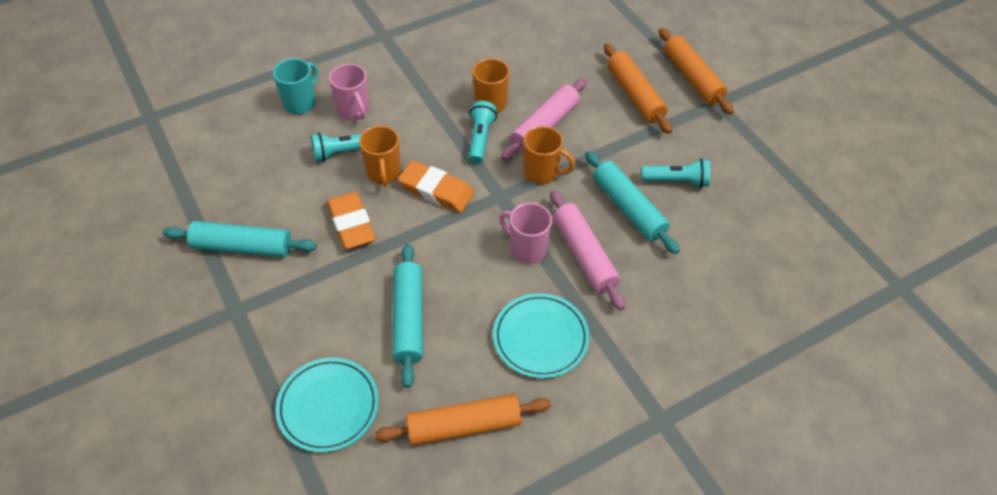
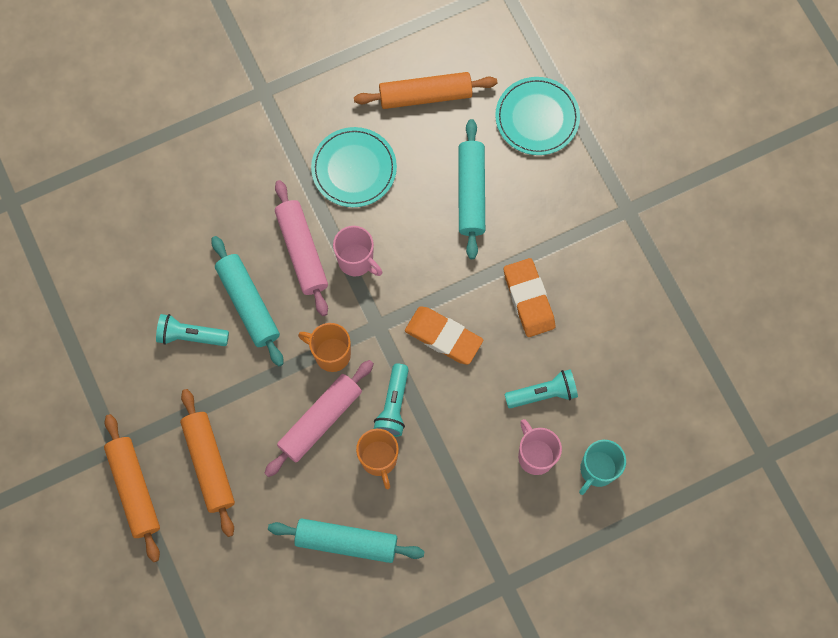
camera: 175 degrees left, 20 degrees up
(242, 247) = (632, 277): turquoise rolling pin -> turquoise rolling pin (346, 542)
(384, 173) = (498, 362): orange mug -> none

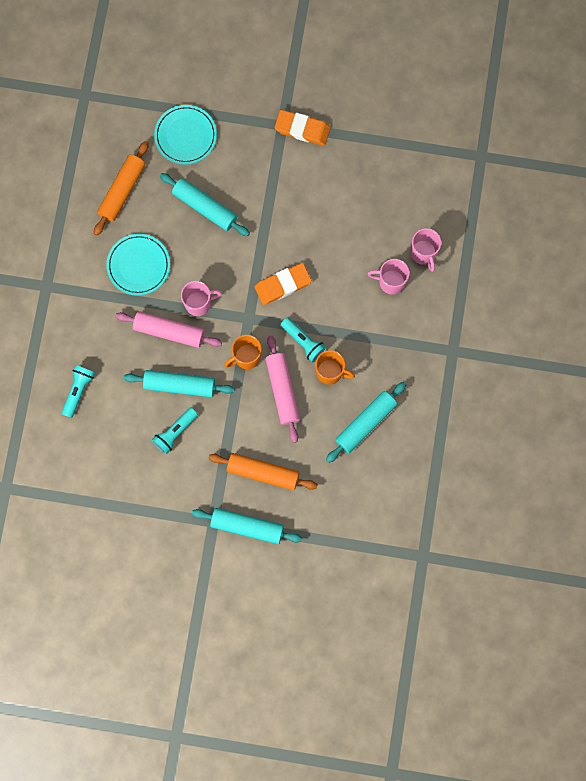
camera: 55 degrees left, 5 degrees up
(134, 489) = (247, 526): orange rolling pin -> turquoise rolling pin
(529, 299) = (295, 220): orange eraser -> orange eraser (302, 129)
(543, 393) = (357, 252): turquoise flashlight -> turquoise flashlight (78, 391)
(597, 470) = (423, 253): turquoise mug -> pink mug

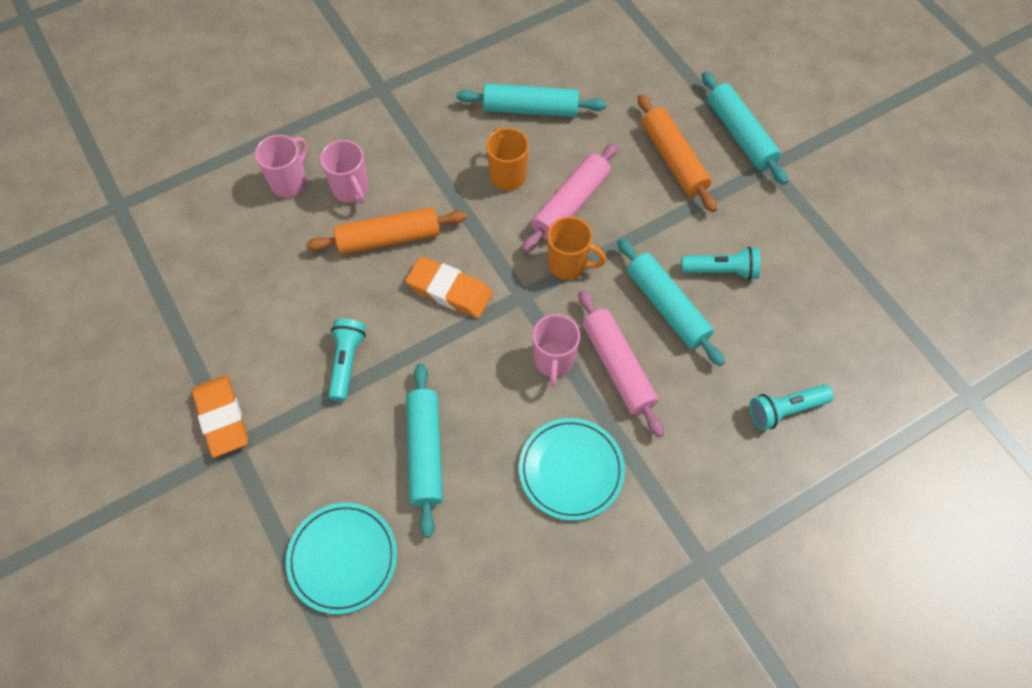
camera: 130 degrees left, 15 degrees down
(122, 191) = (490, 577): orange rolling pin -> orange rolling pin (388, 238)
(199, 303) = (553, 361): pink mug -> pink mug turned 120 degrees counterclockwise
(303, 342) = (497, 222): turquoise flashlight -> turquoise flashlight (346, 362)

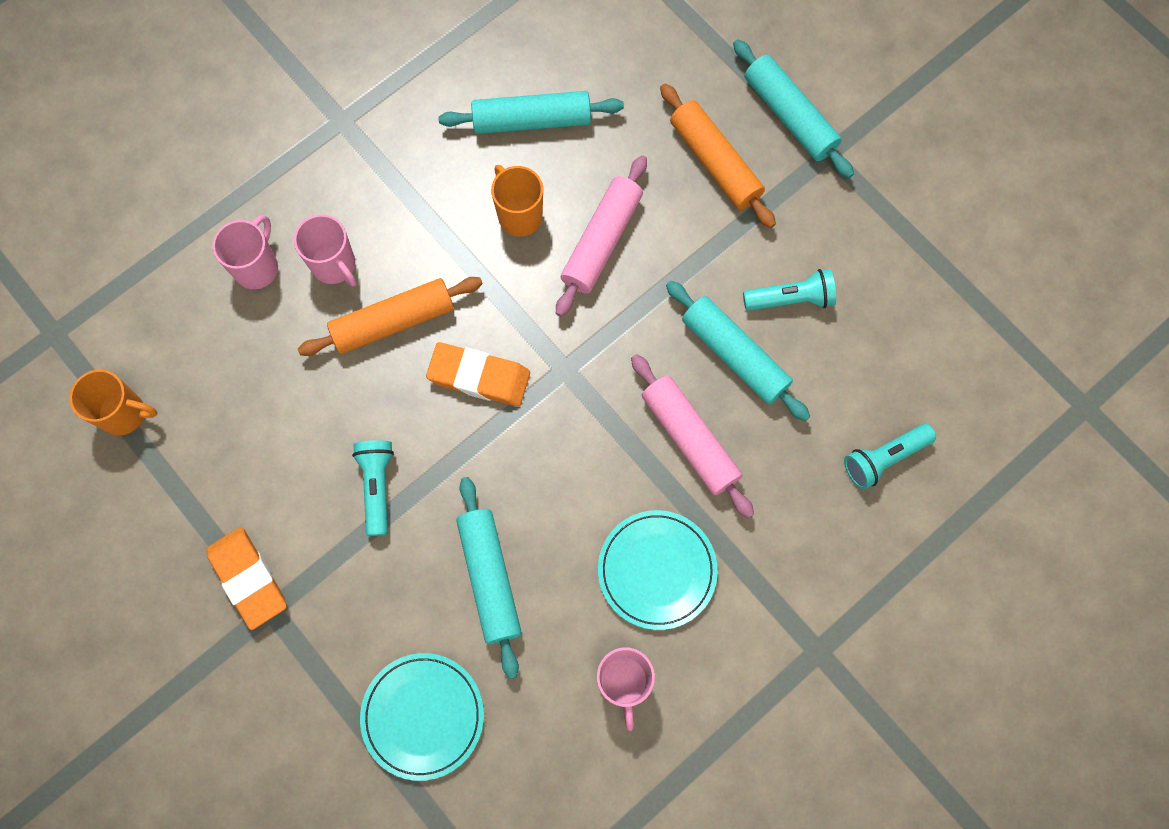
camera: 10 degrees left, 10 degrees up
(553, 361) = (615, 444): pink mug -> pink mug (623, 683)
(568, 264) = (612, 320): orange mug -> orange mug (124, 414)

